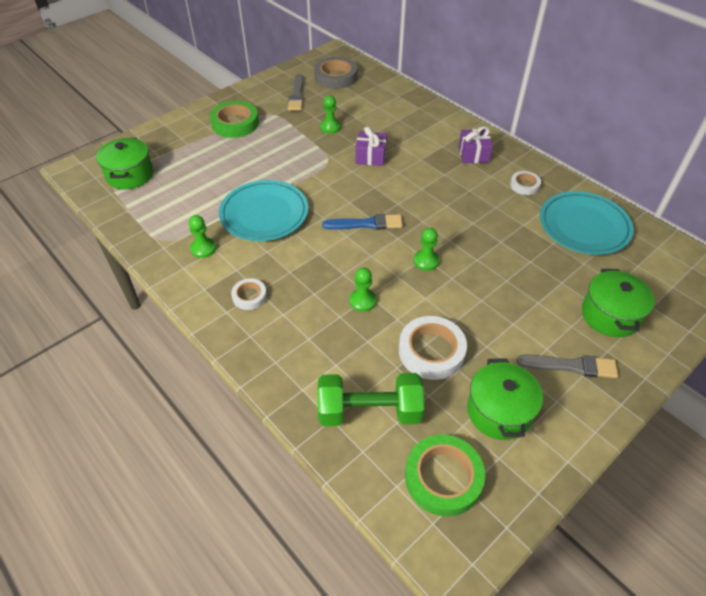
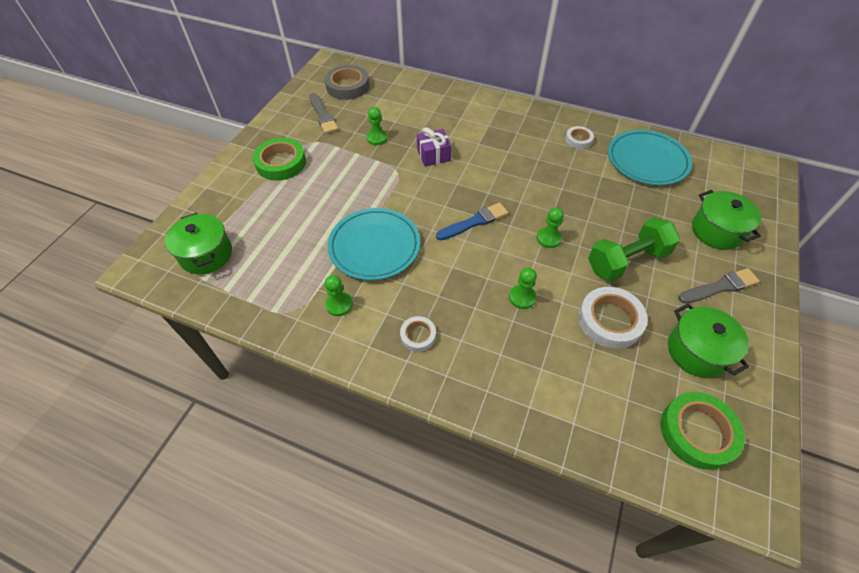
camera: 25 degrees left, 5 degrees up
(369, 411) = (599, 400): green dumbbell -> green dumbbell (626, 261)
(473, 154) = (519, 125): purple gift -> none

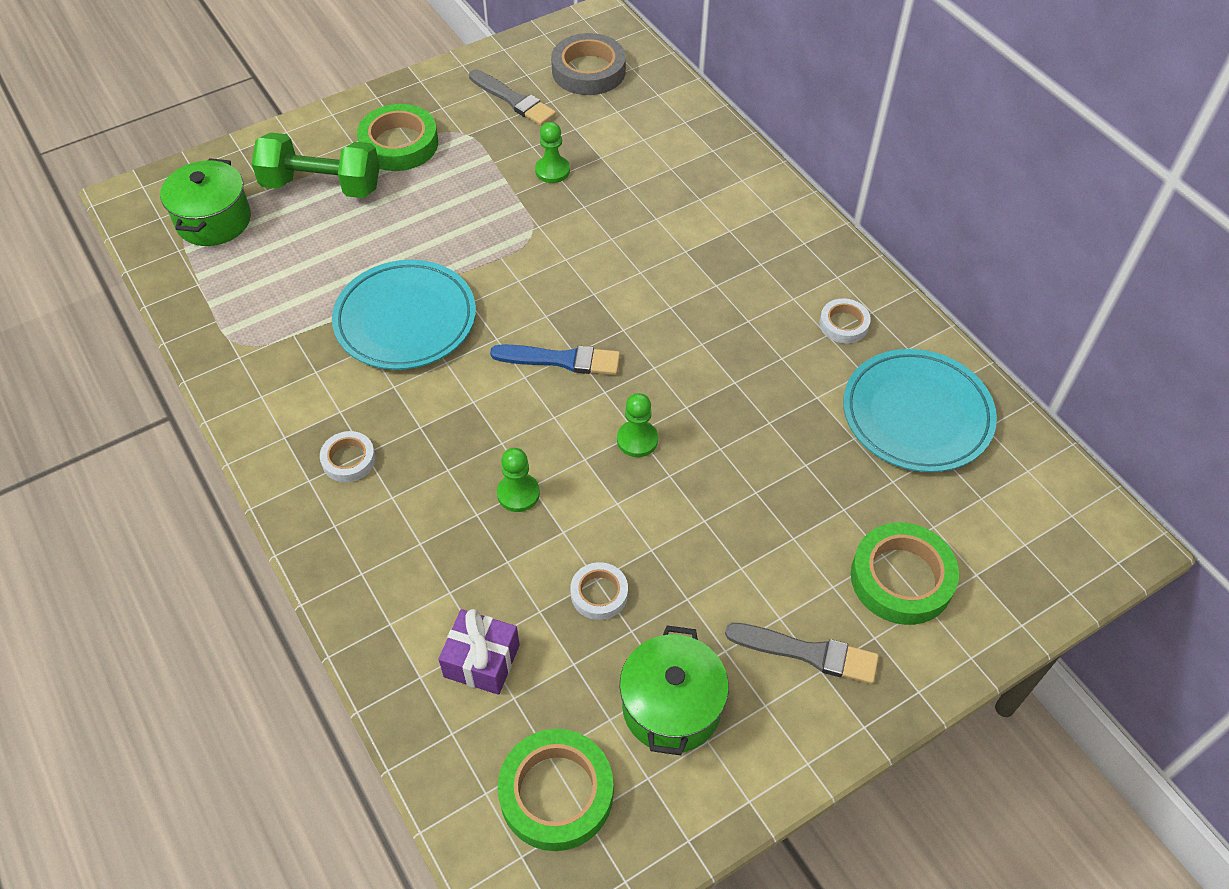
camera: 35 degrees right, 0 degrees up
(323, 115) = (513, 100): grey brush -> grey brush turned 60 degrees counterclockwise
(339, 304) = (298, 368): green pawn -> none
(433, 155) = (604, 236): purple gift -> purple gift (481, 661)
(610, 320) = (599, 594): white tape -> white tape, size x0.56
(626, 261) = (712, 535): green dumbbell -> green dumbbell (322, 186)
(717, 231) = (901, 578): green pot -> green tape

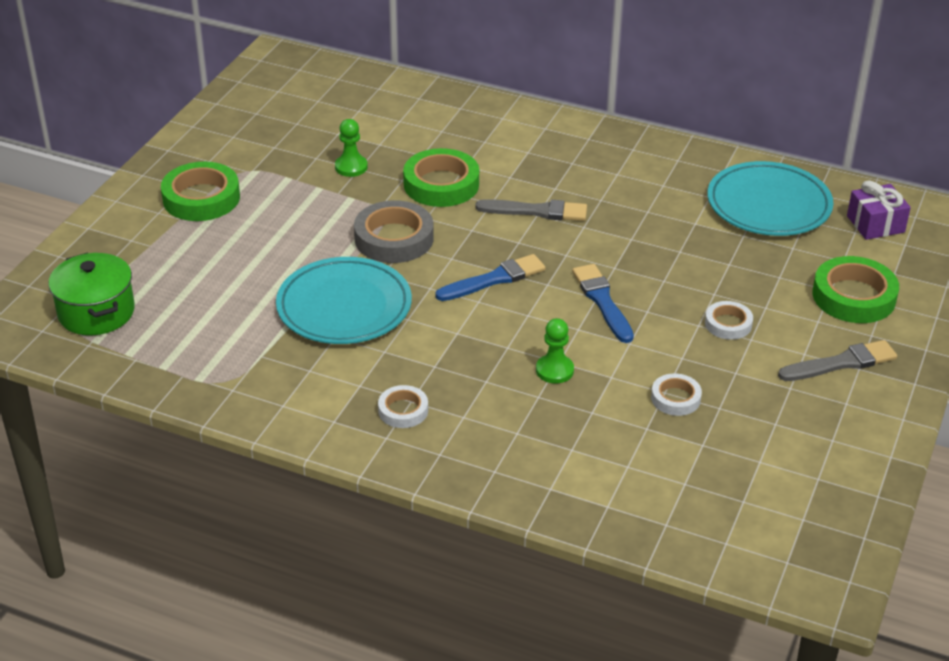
camera: 35 degrees left, 15 degrees down
(322, 186) = (167, 251): green dumbbell -> none
(481, 661) = (639, 475): purple gift -> purple gift (875, 224)
(513, 100) = (265, 133): grey brush -> grey brush (536, 211)
(556, 793) = (771, 517): green tape -> green tape (441, 184)
(588, 71) = (305, 92): grey tape -> grey tape (394, 238)
(637, 440) = (602, 301): green pawn -> blue brush
(671, 707) = (791, 434): green pot -> none
(843, 324) = (667, 174): white tape -> white tape (728, 324)

